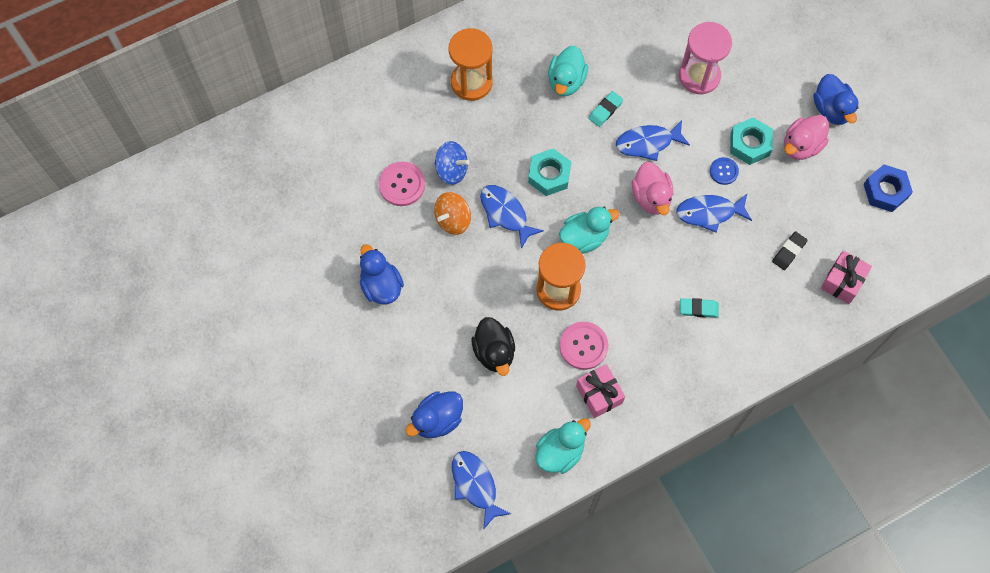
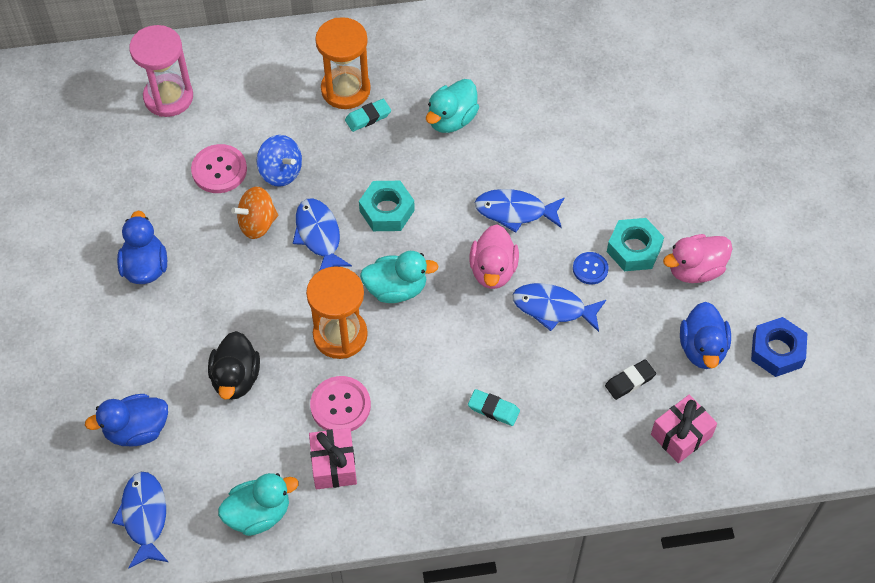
camera: 20 degrees right, 10 degrees down
(605, 110) = (482, 163): turquoise eraser -> turquoise eraser (368, 117)
(699, 76) = (606, 159): pink hourglass -> pink hourglass (168, 97)
(832, 109) = (749, 241): blue duck -> blue duck (702, 348)

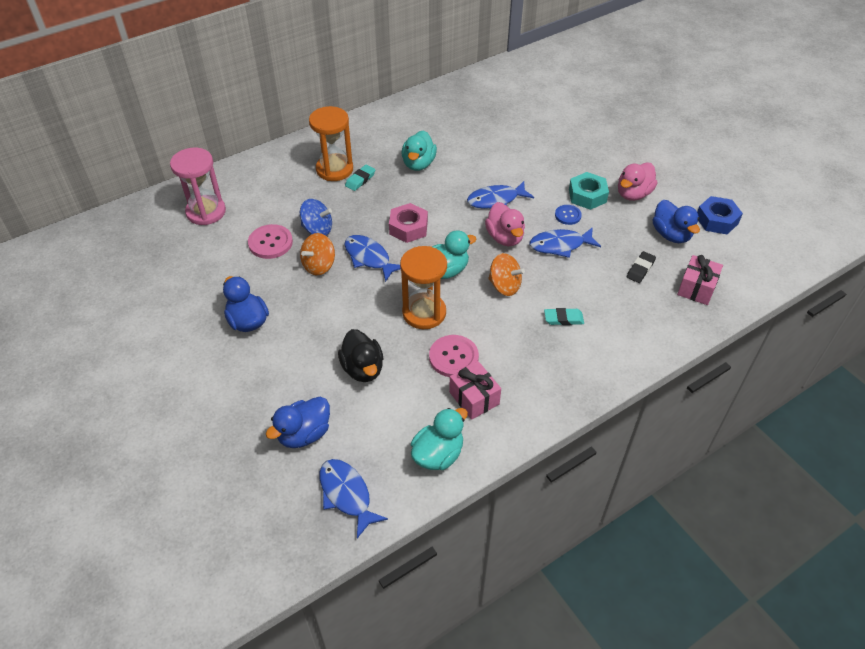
camera: 25 degrees left, 10 degrees down
(387, 210) = (408, 228): turquoise nut -> pink nut
(452, 337) = (504, 286): none -> orange spinning top

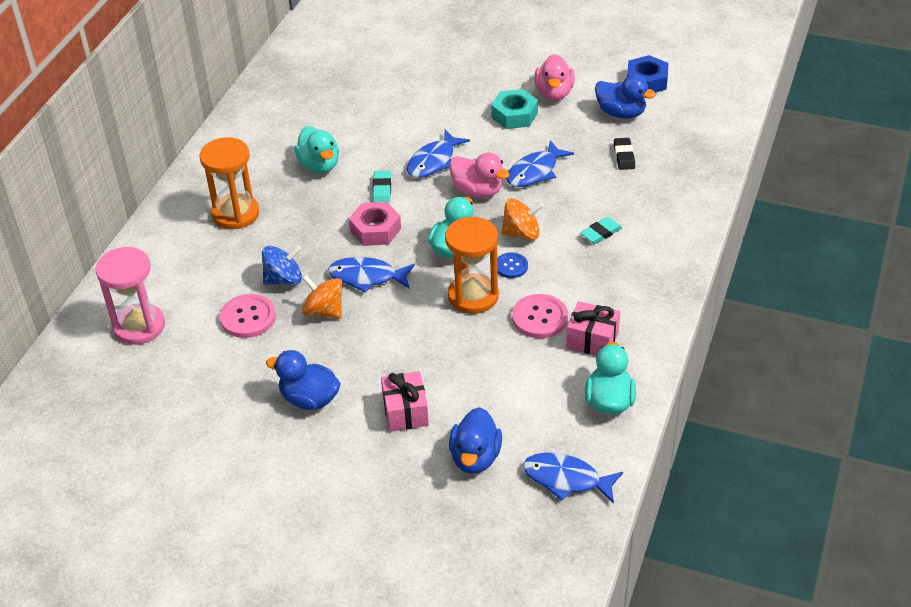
camera: 35 degrees left, 5 degrees down
(319, 265) = (324, 311): orange spinning top -> orange spinning top turned 120 degrees clockwise
(360, 180) = (275, 210): turquoise eraser -> turquoise eraser (382, 189)
(363, 369) = (468, 374): black duck -> none
(568, 215) = (515, 142): blue button -> blue button (511, 266)
(696, 288) = (684, 148): pink gift -> pink gift (405, 411)

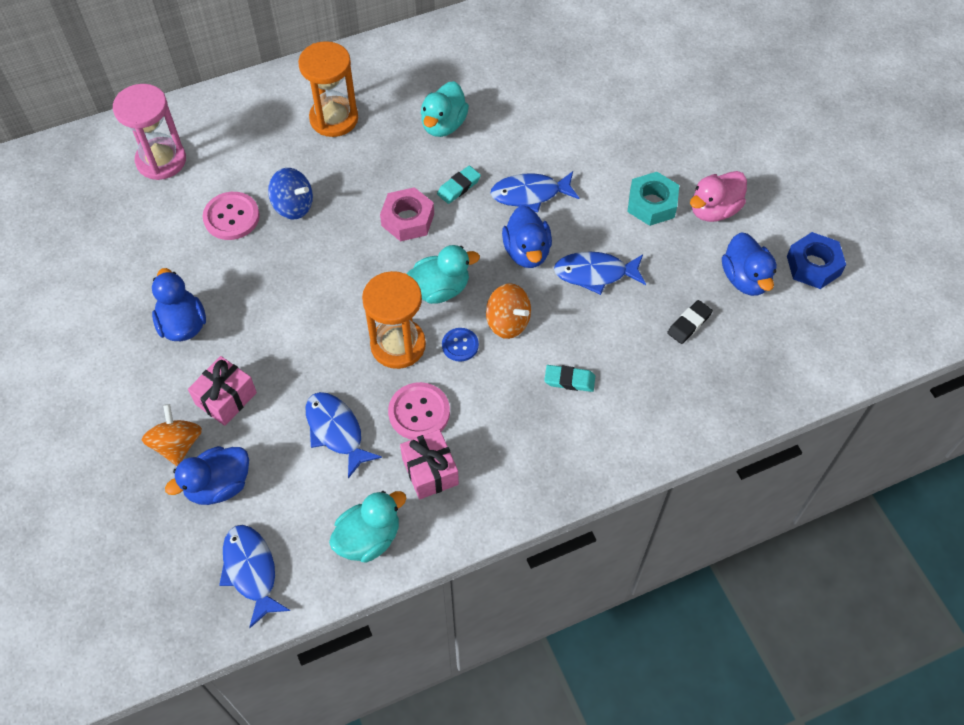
camera: 45 degrees right, 15 degrees up
(324, 311) = (284, 259): orange spinning top -> orange spinning top (177, 444)
(367, 277) = (348, 257): blue fish -> blue fish (336, 431)
(477, 191) = (527, 252): pink duck -> blue duck

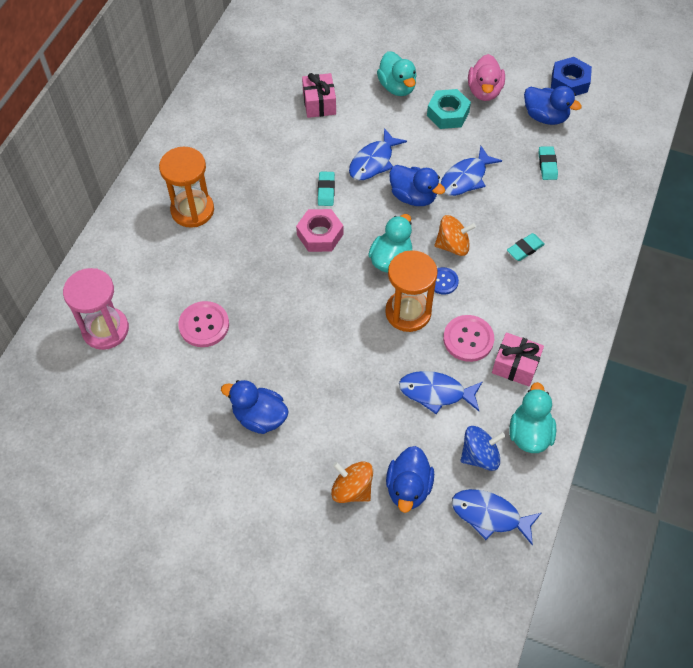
camera: 45 degrees left, 0 degrees up
(226, 398) = (346, 435): pink gift -> pink gift (319, 104)
(293, 206) = (236, 285): blue spinning top -> blue spinning top (480, 455)
(443, 125) = (269, 160): turquoise duck -> turquoise duck (397, 87)
(689, 324) = (547, 165): black eraser -> turquoise eraser

